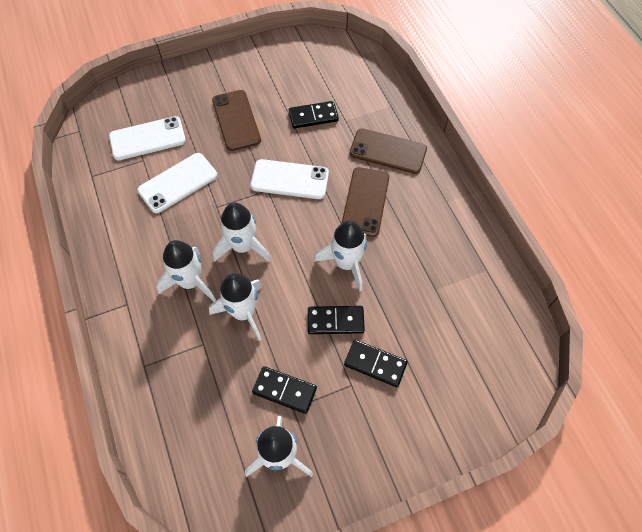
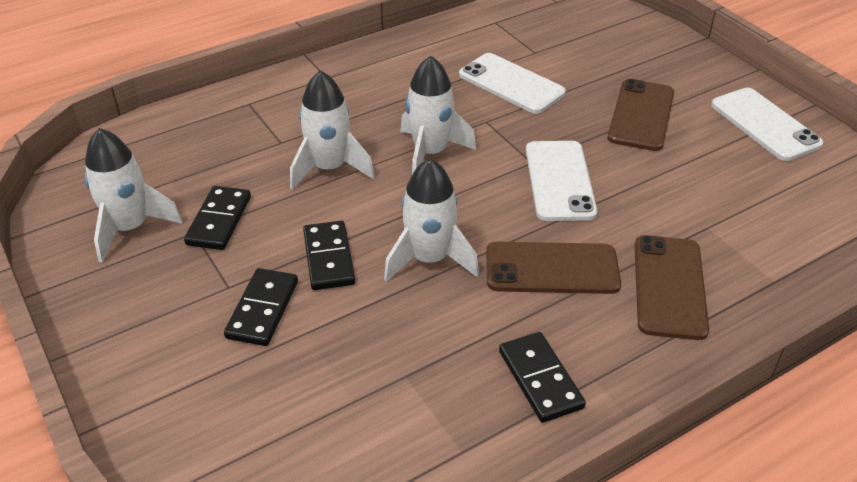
camera: 80 degrees right, 20 degrees down
(147, 138) = (570, 49): white phone -> white phone (765, 124)
(190, 281) = (366, 118): white rocket -> none
(236, 120) = (641, 115): brown phone -> brown phone turned 45 degrees counterclockwise
(313, 116) = (694, 190): black domino -> black domino (540, 379)

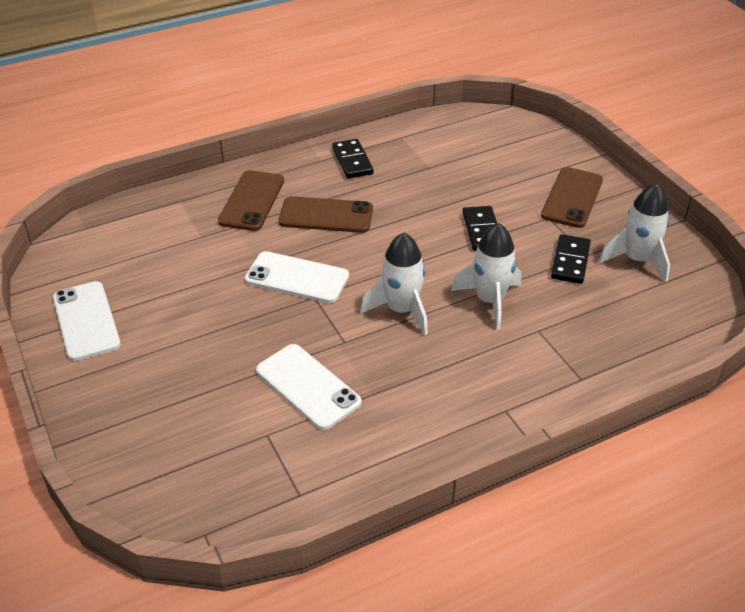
camera: 175 degrees left, 0 degrees up
(263, 309) = (521, 203): black domino -> none
(429, 259) = (410, 226): white rocket -> none
(559, 181) = (297, 278): white phone -> white phone turned 75 degrees counterclockwise
(641, 115) = (194, 338): brown phone -> brown phone (572, 198)

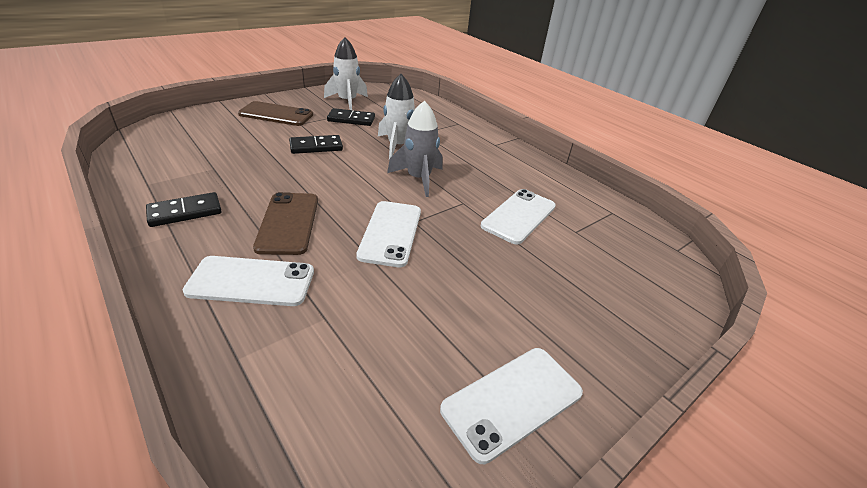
camera: 105 degrees left, 5 degrees down
(252, 201) = (251, 281): brown phone -> white phone
(401, 310) = (418, 179): white rocket -> grey rocket

